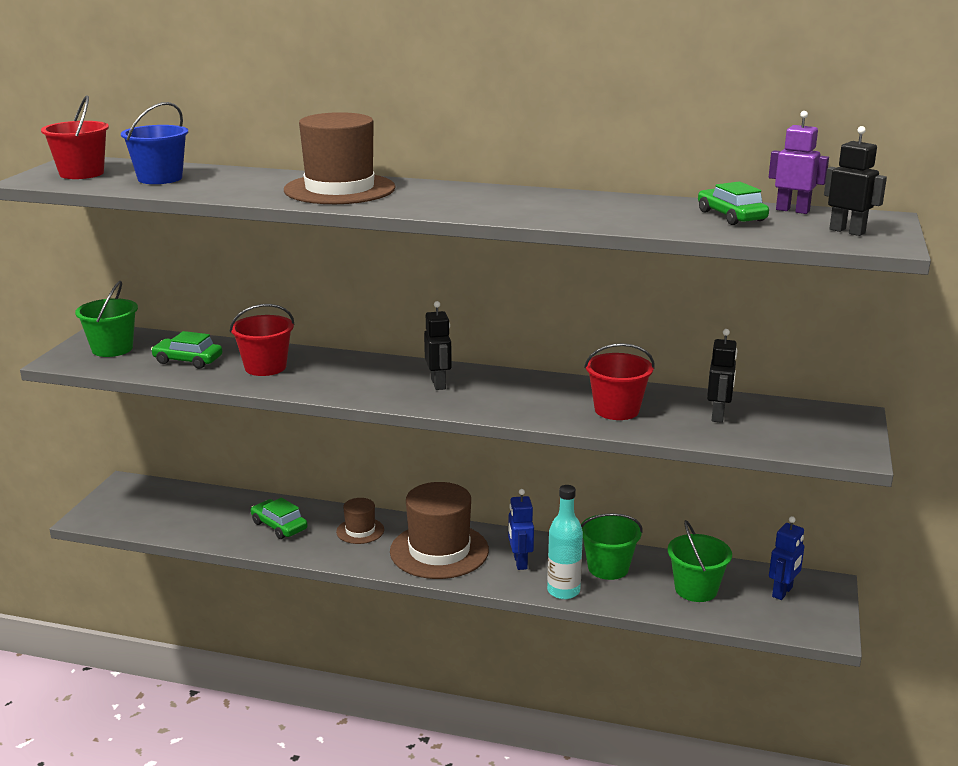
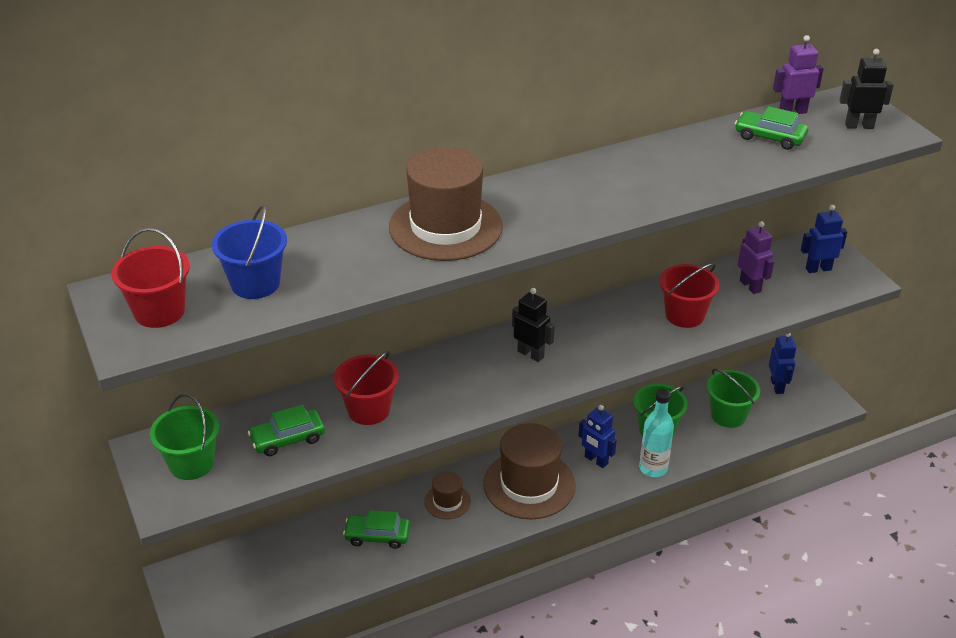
camera: 40 degrees left, 15 degrees up
(718, 416) = (750, 286): black robot -> purple robot
(815, 429) = (818, 269): none -> blue robot

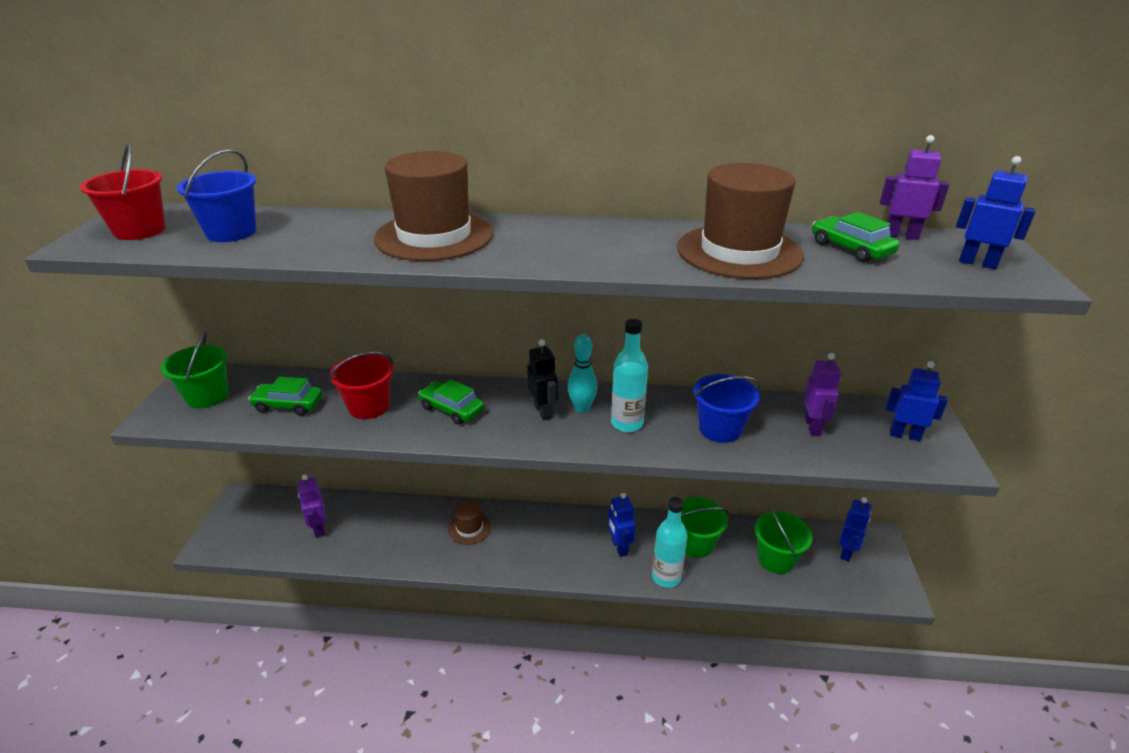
camera: 30 degrees right, 5 degrees down
(297, 566) = (319, 528): none -> purple robot
(377, 536) = (394, 531): green car -> green car (452, 409)
(529, 484) = (545, 543): brown hat -> brown hat (739, 251)
(560, 338) = (582, 408): none -> turquoise bowling pin
(609, 338) = (627, 423): none -> turquoise bottle
(684, 315) = (720, 429): red bucket -> blue bucket
(859, 126) = (977, 263): black robot -> blue robot

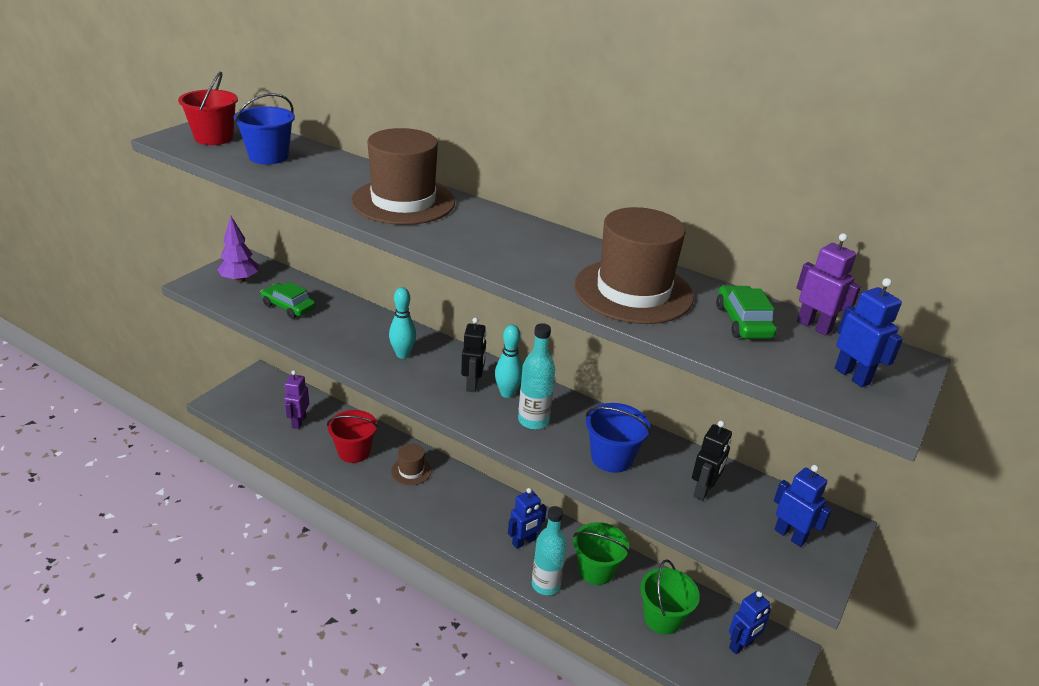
camera: 25 degrees right, 0 degrees up
(207, 396) = (240, 280): green bucket -> purple tree
(369, 406) = (343, 329): red bucket -> red bucket (354, 451)
(452, 409) = (402, 354): green car -> turquoise bowling pin
(619, 547) = (524, 542): blue robot -> blue robot turned 135 degrees counterclockwise
(813, 426) = (703, 490): purple robot -> black robot

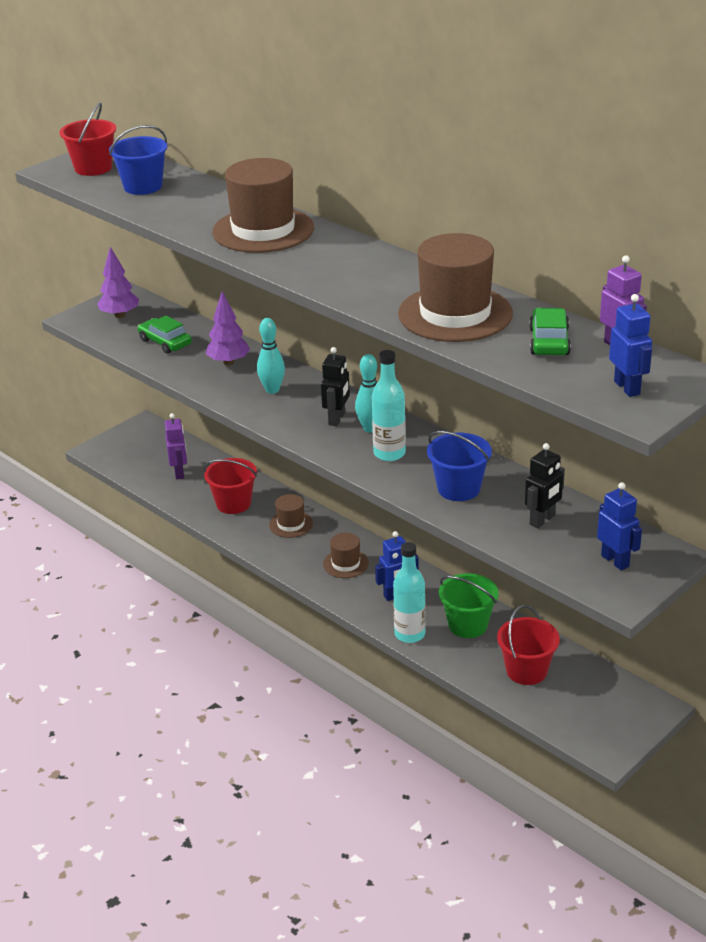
camera: 15 degrees right, 0 degrees up
(298, 422) = (179, 473): purple robot -> purple robot turned 150 degrees clockwise
(354, 327) = (229, 362): none -> purple tree
(470, 510) = (345, 563): none -> brown hat
(662, 618) = (526, 671): green bucket -> red bucket
(741, 645) = (604, 700): blue robot -> none

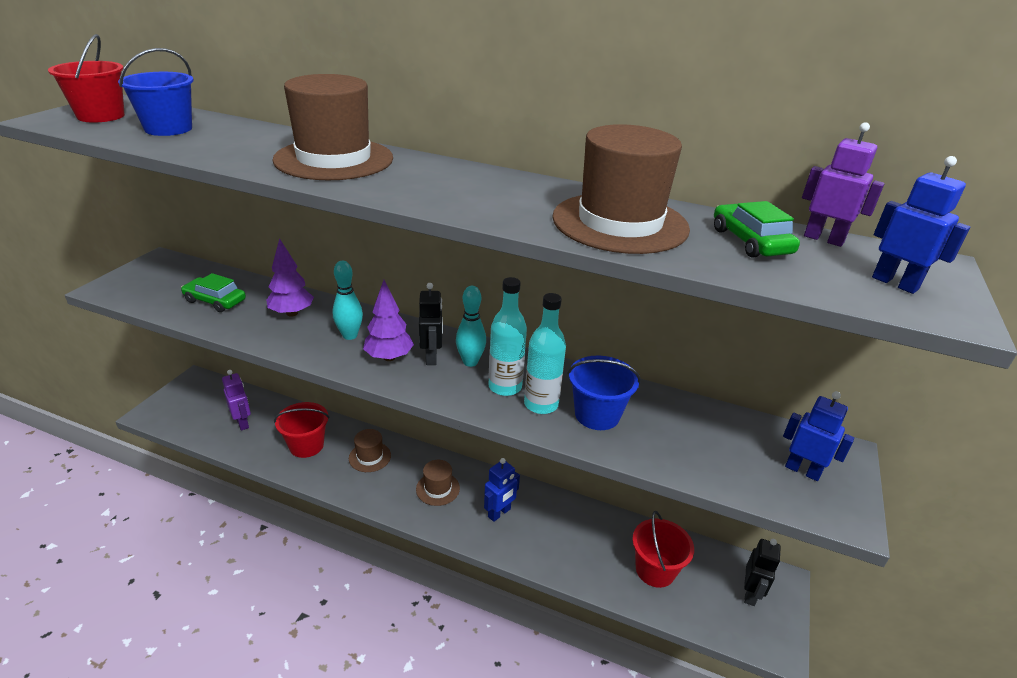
camera: 25 degrees left, 0 degrees up
(120, 315) = (157, 279): purple tree -> purple tree (389, 357)
(409, 634) = (531, 555): turquoise bottle -> turquoise bottle (541, 404)
(468, 625) = (578, 531): green bucket -> none
(542, 520) = (700, 436): black robot -> black robot (750, 594)

